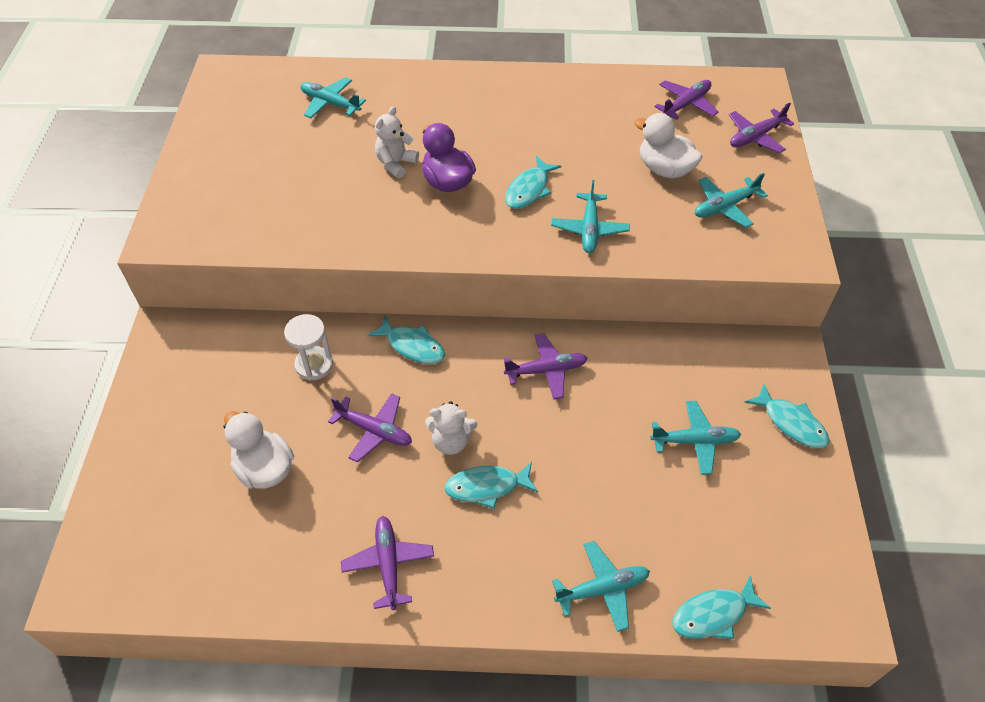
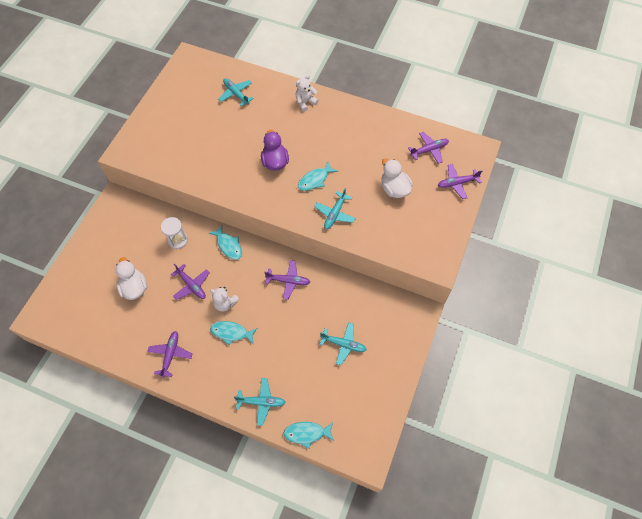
camera: 20 degrees right, 10 degrees up
(396, 164) = (253, 143): white teddy bear -> white teddy bear (305, 102)
(724, 207) = (414, 223): turquoise plane -> none
(791, 423) = (398, 352): turquoise fish -> none

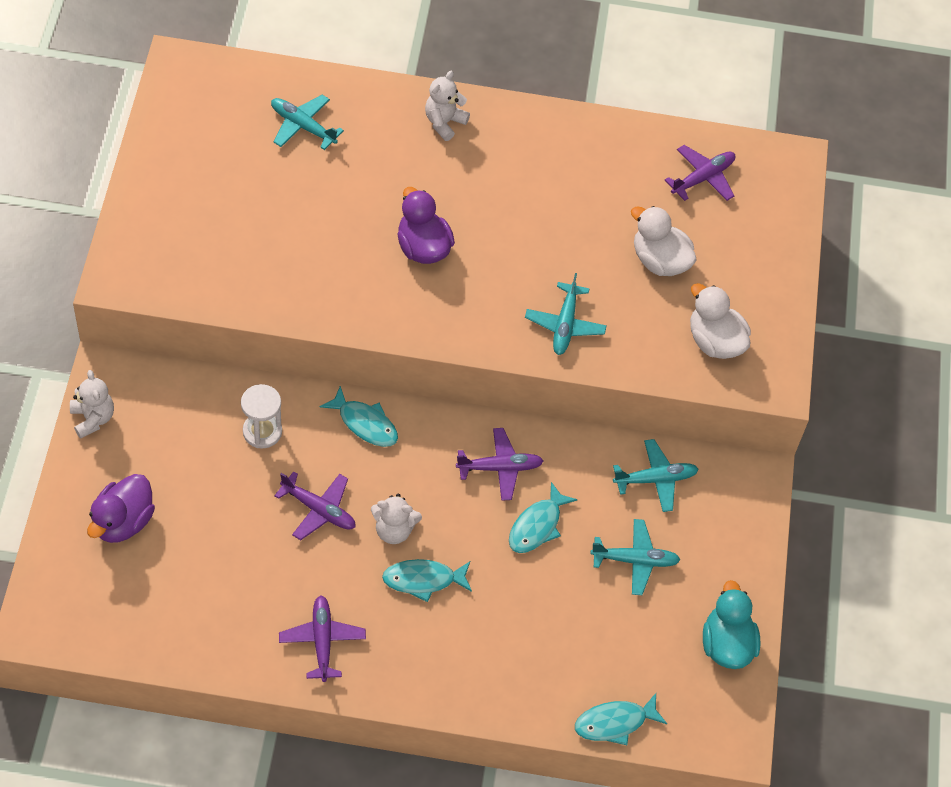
camera: 20 degrees left, 5 degrees down
(96, 273) = (123, 522): none -> purple duck
(101, 219) = (93, 418): none -> white teddy bear
(134, 287) = (209, 534): white duck -> white duck (714, 341)
(261, 402) = (518, 688): turquoise plane -> turquoise plane (655, 479)
(315, 180) = (509, 268): turquoise fish -> turquoise fish (537, 526)
(379, 401) = (726, 644): none -> turquoise duck
(457, 183) = (769, 231): purple plane -> none

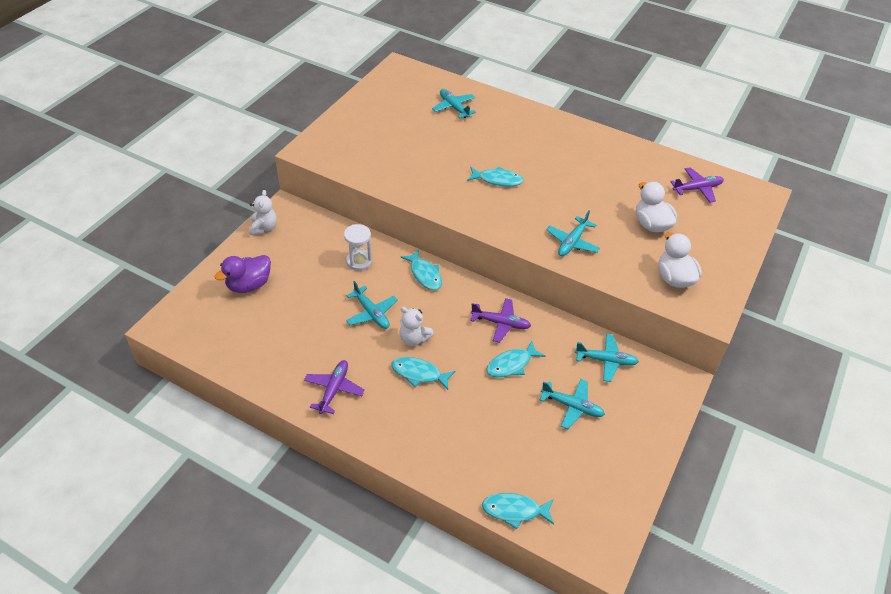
camera: 25 degrees right, 10 degrees down
(319, 510) = (371, 313): purple plane -> turquoise plane
(423, 247) = (497, 180): purple duck -> turquoise fish
(444, 122) = (540, 124): white teddy bear -> none
(726, 644) = (620, 483): turquoise duck -> none

